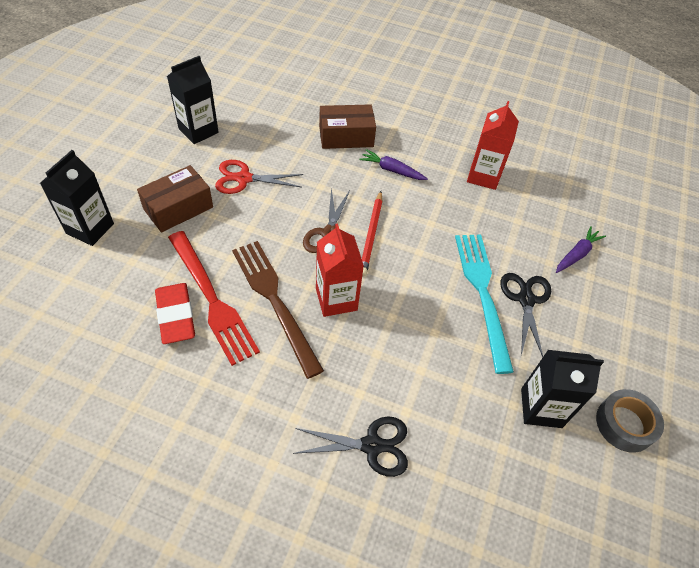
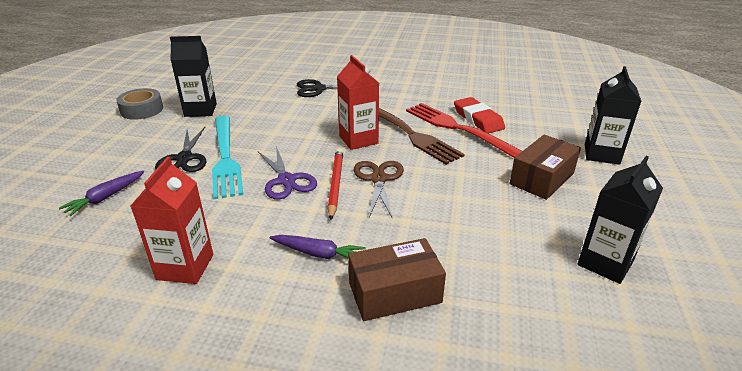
camera: 175 degrees right, 20 degrees down
(243, 178) = (499, 214): red scissors -> none
(416, 247) = (286, 181): none -> purple scissors

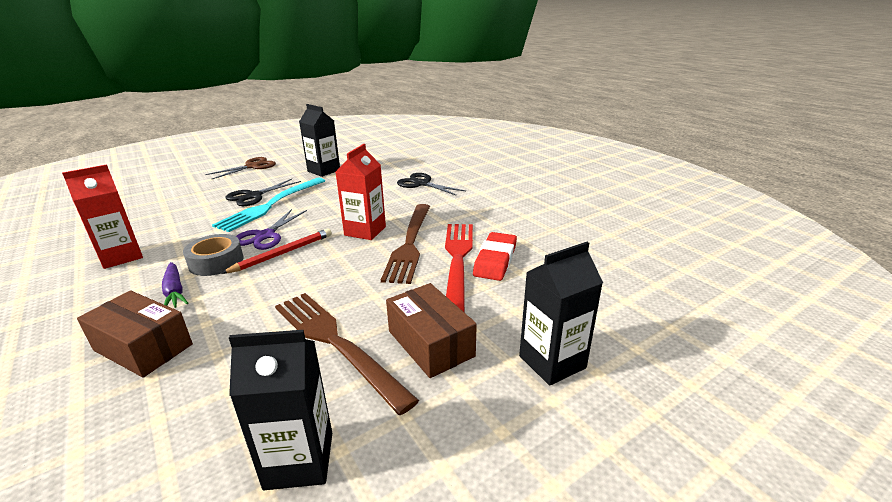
camera: 45 degrees right, 5 degrees down
(105, 198) = (181, 201): purple carrot -> none
(142, 110) = (298, 159): grey tape -> grey tape (216, 262)
(378, 179) = (313, 265): brown scissors -> brown scissors (252, 166)
(500, 209) = (336, 343): none -> brown fork
(542, 178) = (430, 343): brown box -> brown box turned 60 degrees clockwise

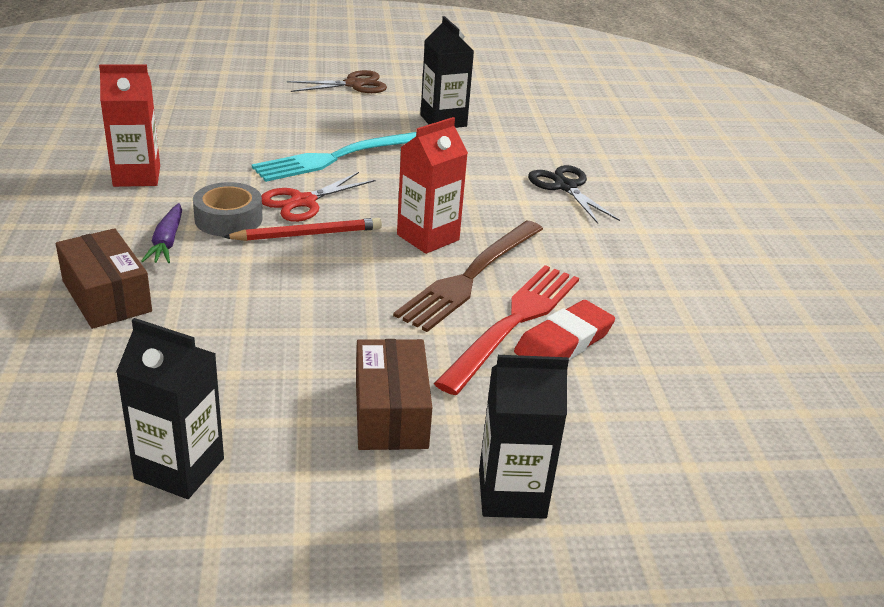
camera: 25 degrees right, 5 degrees up
(253, 196) = (325, 135): black scissors -> none
(265, 236) = (303, 202): purple scissors -> red scissors
(336, 343) = (290, 369): brown fork -> none

